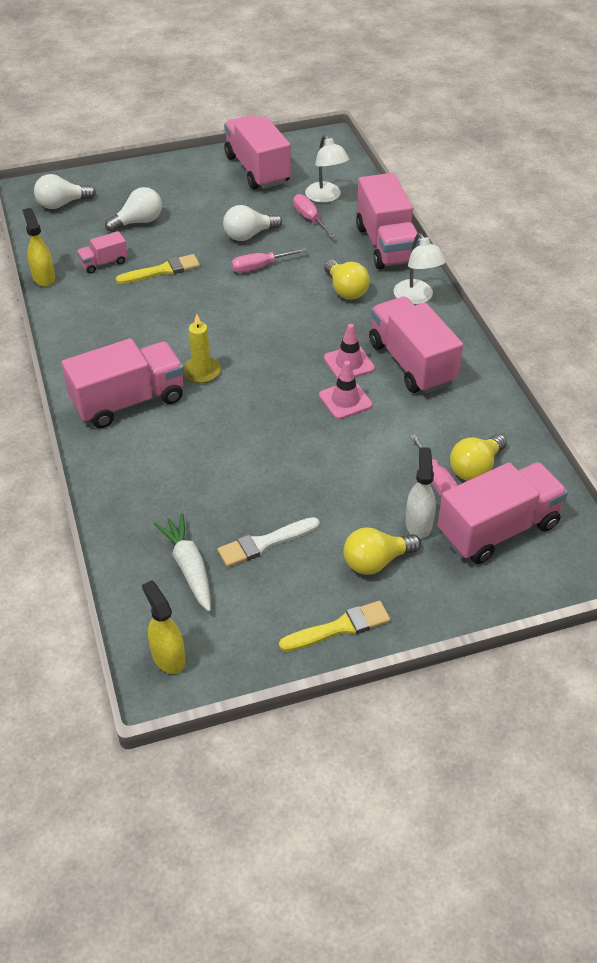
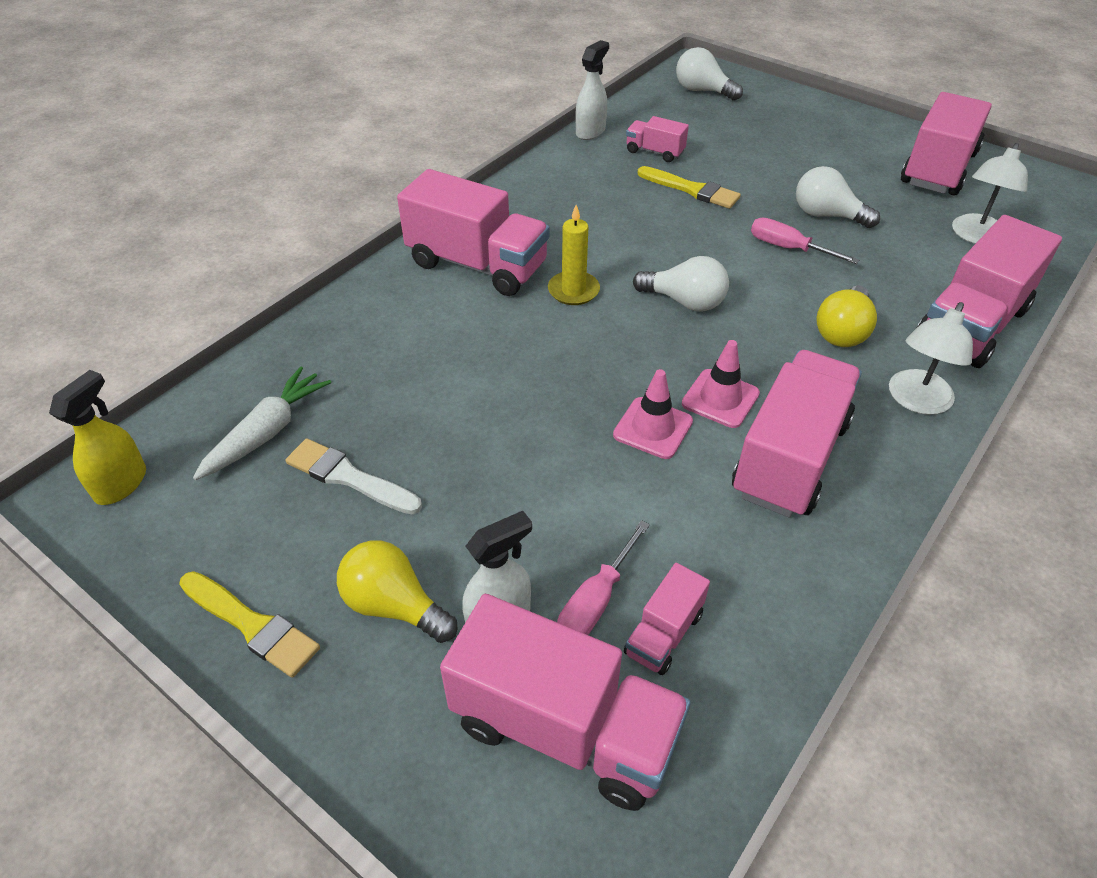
camera: 55 degrees right, 0 degrees up
(43, 277) = (590, 131): yellow spray bottle -> white spray bottle
(138, 222) = (741, 141): white light bulb -> white light bulb (684, 301)
(310, 219) = (920, 244): pink screwdriver -> none
(475, 468) = (663, 634): yellow light bulb -> pink truck

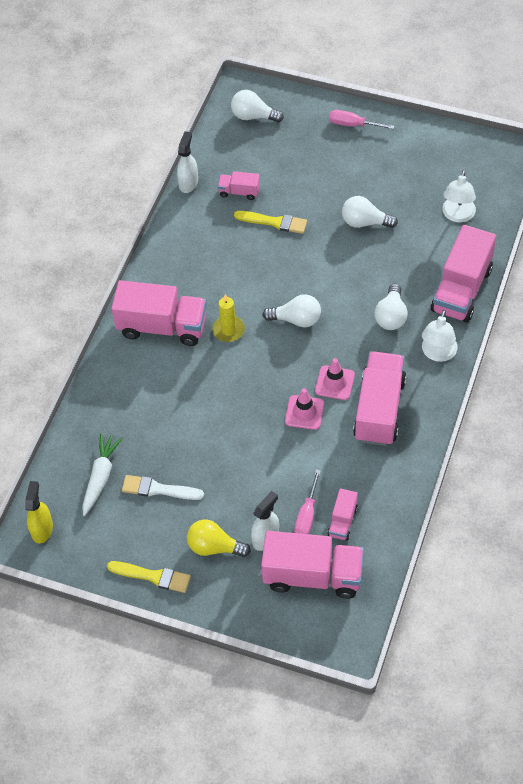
camera: 15 degrees left, 10 degrees up
(788, 248) = (347, 258): pink screwdriver -> pink screwdriver (353, 125)
(842, 332) = (391, 316): yellow light bulb -> white light bulb
(938, 169) = (428, 157): pink truck -> none

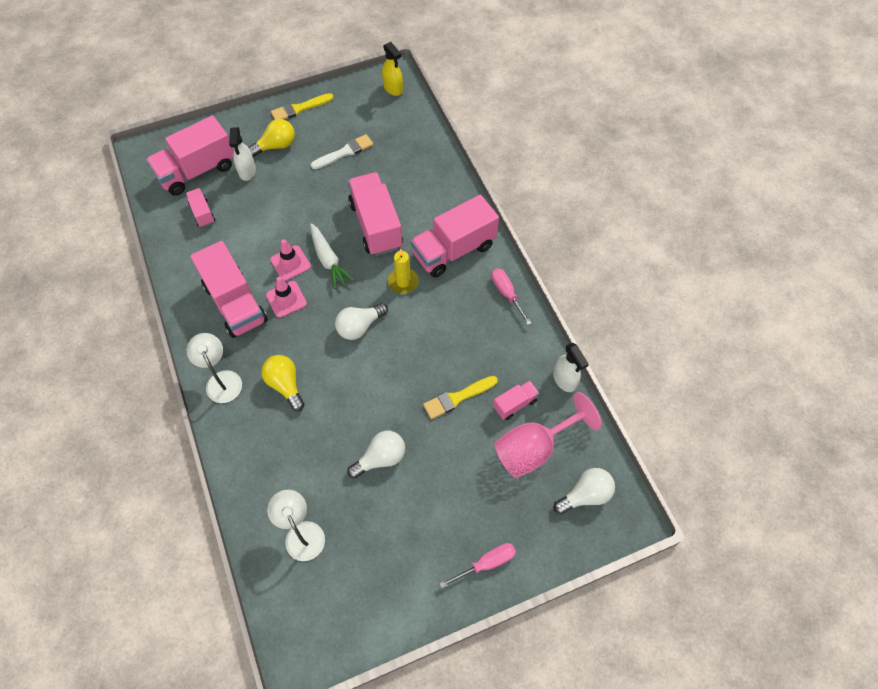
camera: 135 degrees right, 5 degrees up
(100, 477) = (389, 135): white carrot -> white carrot (328, 260)
(256, 160) = (534, 448): none -> pink goblet
(307, 515) = (230, 201): pink screwdriver -> pink screwdriver (507, 294)
(391, 316) = (285, 385): white light bulb -> yellow light bulb
(461, 290) = (242, 454): pink truck -> pink truck (376, 225)

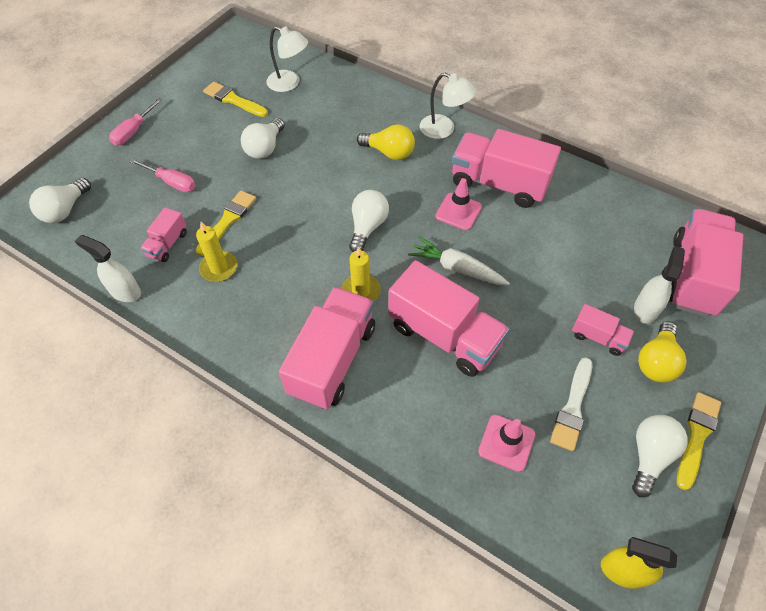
camera: 145 degrees right, 5 degrees down
(202, 213) = (628, 239): pink truck -> pink truck (598, 337)
(247, 171) = (645, 309): white spray bottle -> white spray bottle turned 60 degrees clockwise
(290, 263) = (490, 244): pink traffic cone -> pink traffic cone (506, 443)
(331, 114) = (649, 456): none -> white light bulb
(369, 545) = (233, 100): none -> yellow brush
(487, 358) = (219, 268): none -> yellow candle
(507, 294) = (236, 344): pink screwdriver -> pink screwdriver (171, 182)
(534, 448) = (130, 219): pink goblet -> none

